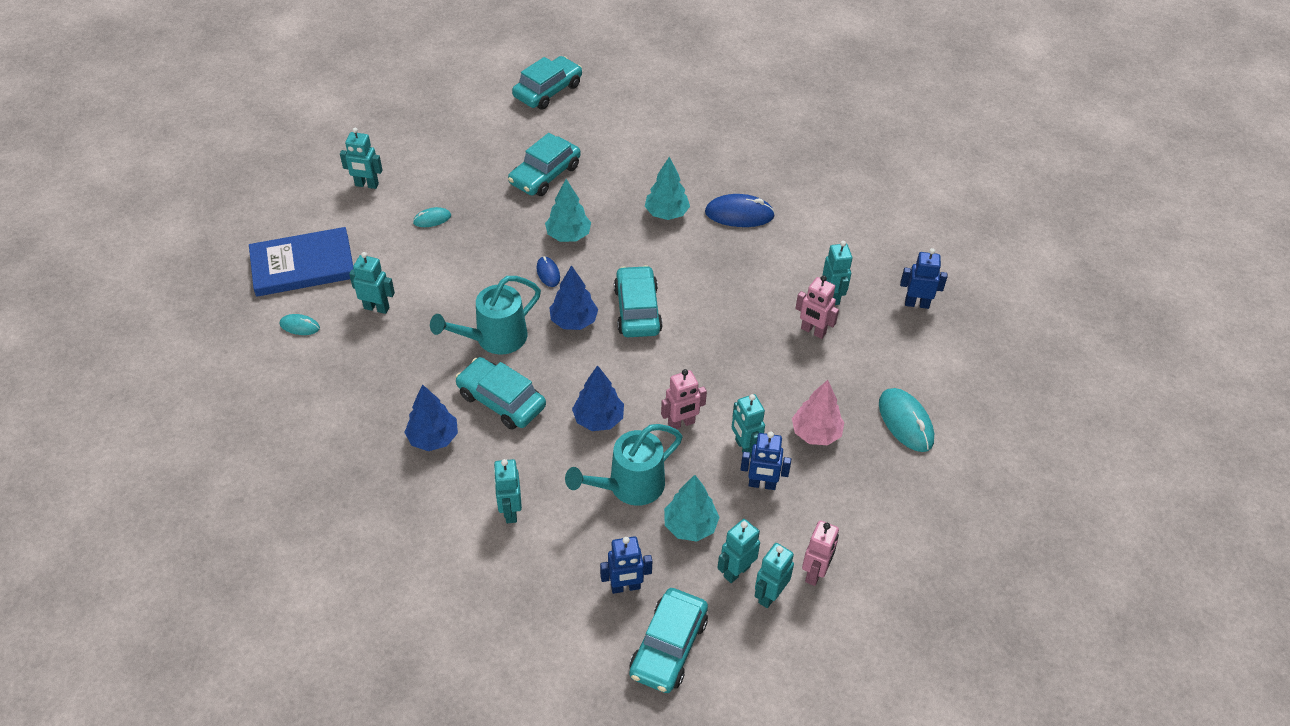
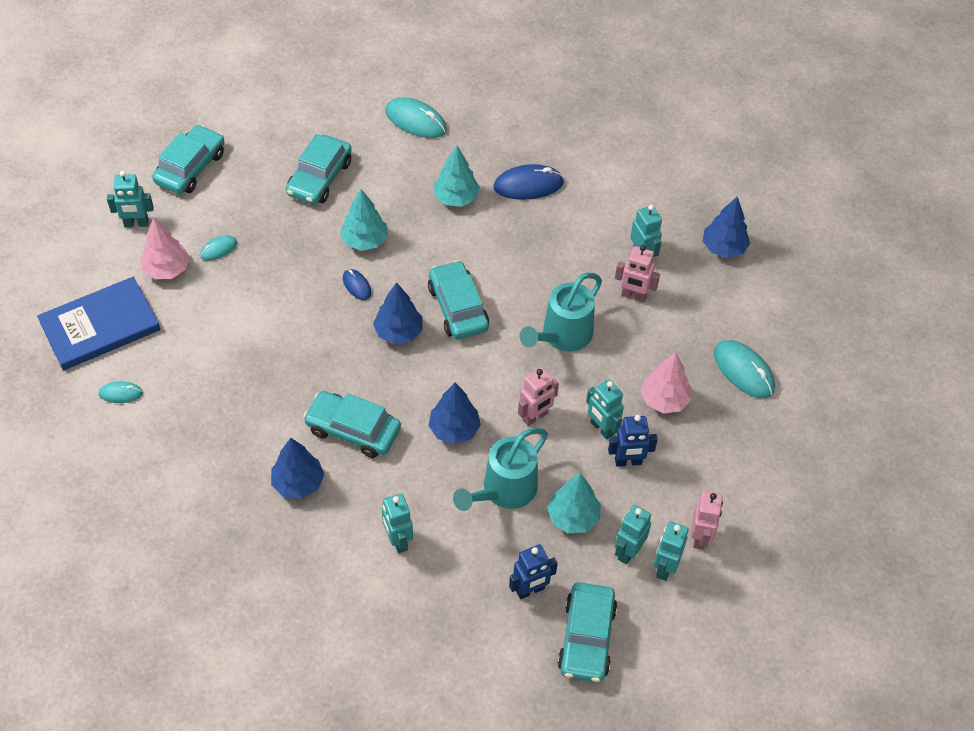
camera: 15 degrees left, 5 degrees up
(376, 308) = (194, 357): turquoise robot -> none
(380, 228) = (167, 269): none -> pink tree
(494, 339) = (324, 367): turquoise watering can -> turquoise watering can (562, 336)
(548, 90) = (292, 81): turquoise car -> turquoise car (190, 167)
(650, 141) = (415, 121): none -> turquoise mouse
(916, 303) = (723, 248): blue robot -> blue tree

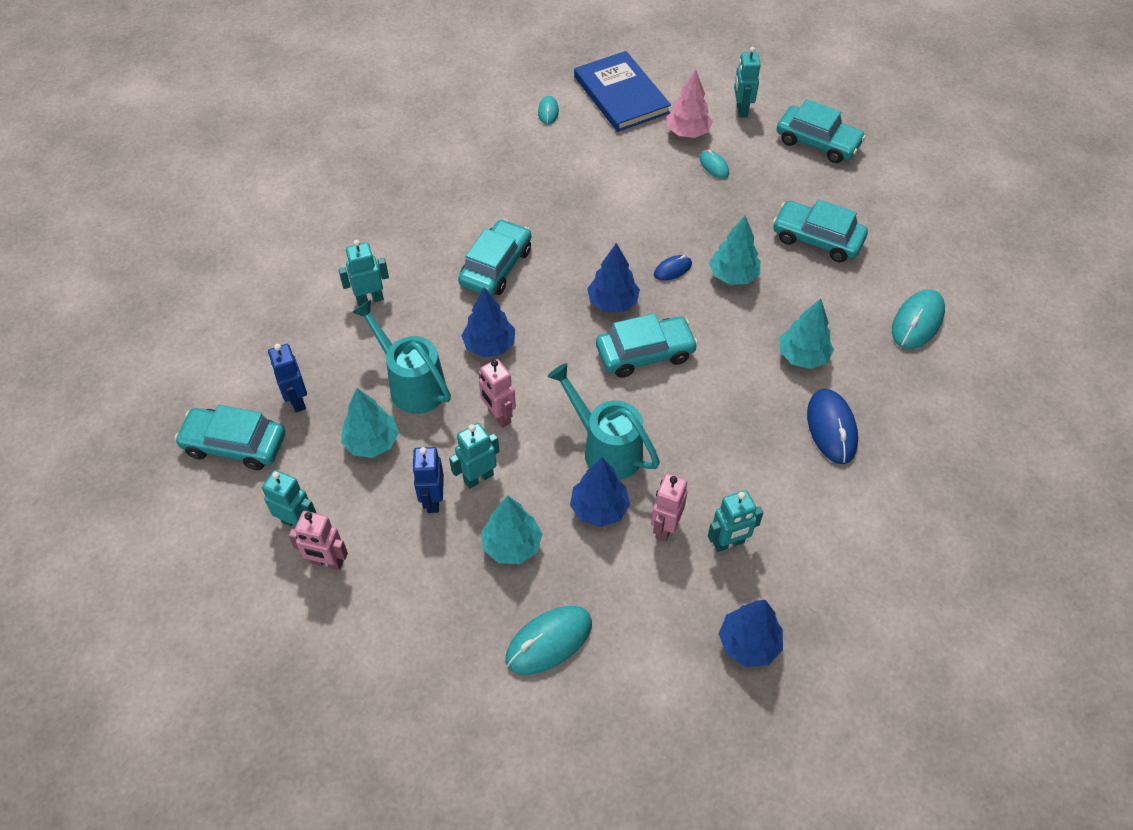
camera: 95 degrees right, 0 degrees up
(298, 483) = (442, 228): blue tree -> blue tree (599, 508)
(628, 552) = (323, 490): turquoise robot -> none
(664, 400) = (512, 545): pink tree -> turquoise tree

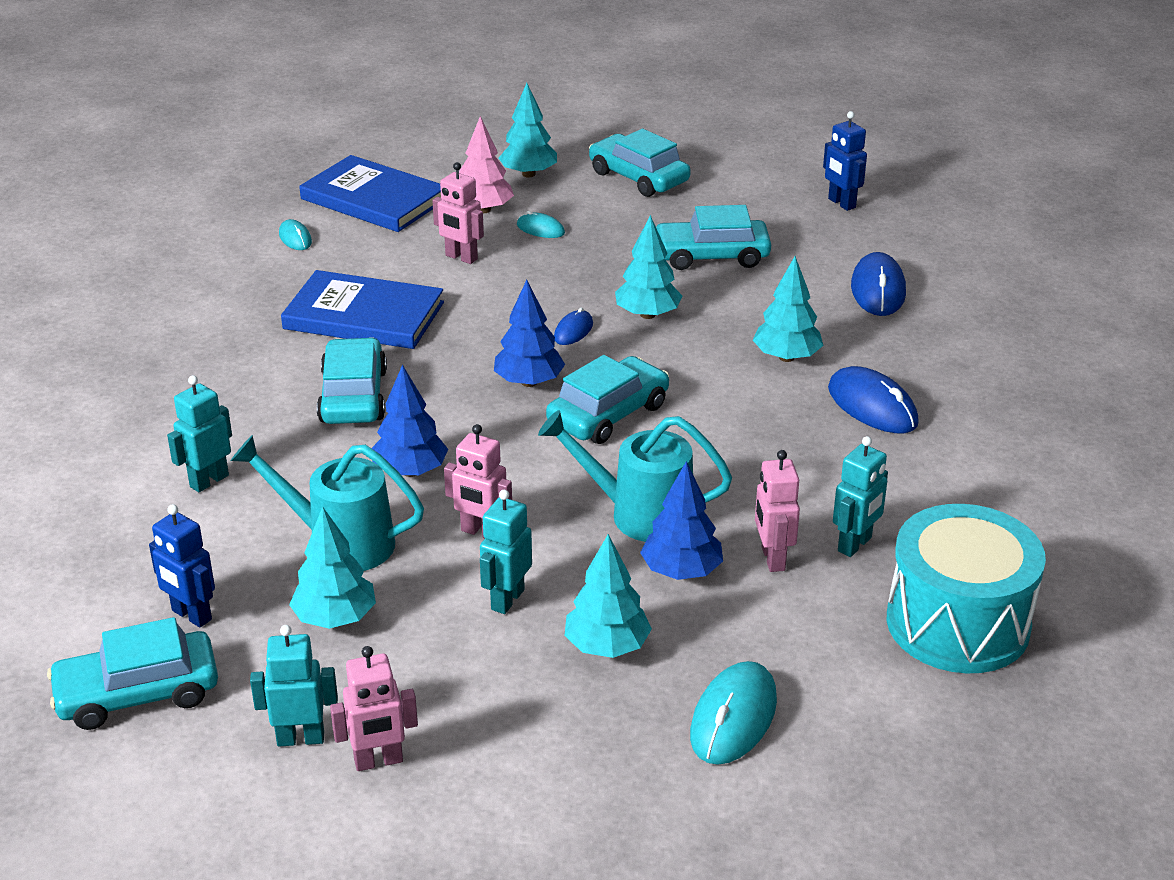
camera: 30 degrees left, 20 degrees down
(433, 500) = (467, 643): blue robot -> blue robot (841, 203)
(547, 199) = (364, 316): none -> blue book
(643, 171) = (461, 257): none -> pink robot
(741, 110) = (528, 174): turquoise robot -> turquoise tree
(748, 644) = (957, 623): blue tree -> turquoise drum
(817, 142) = (638, 177): turquoise car -> turquoise car turned 135 degrees counterclockwise
(917, 321) = (878, 290): turquoise mouse -> blue mouse

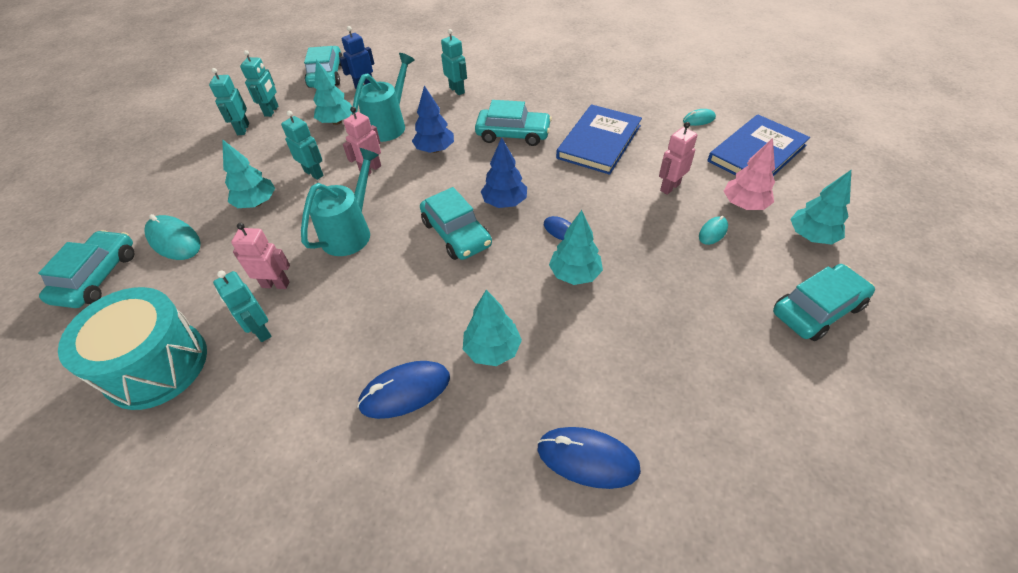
camera: 105 degrees right, 15 degrees up
(378, 761) = (243, 129): pink robot -> turquoise robot
(681, 571) = (292, 241): blue tree -> none
(711, 256) = (664, 334): turquoise car -> turquoise car (97, 277)
(841, 203) = (779, 482): blue robot -> none

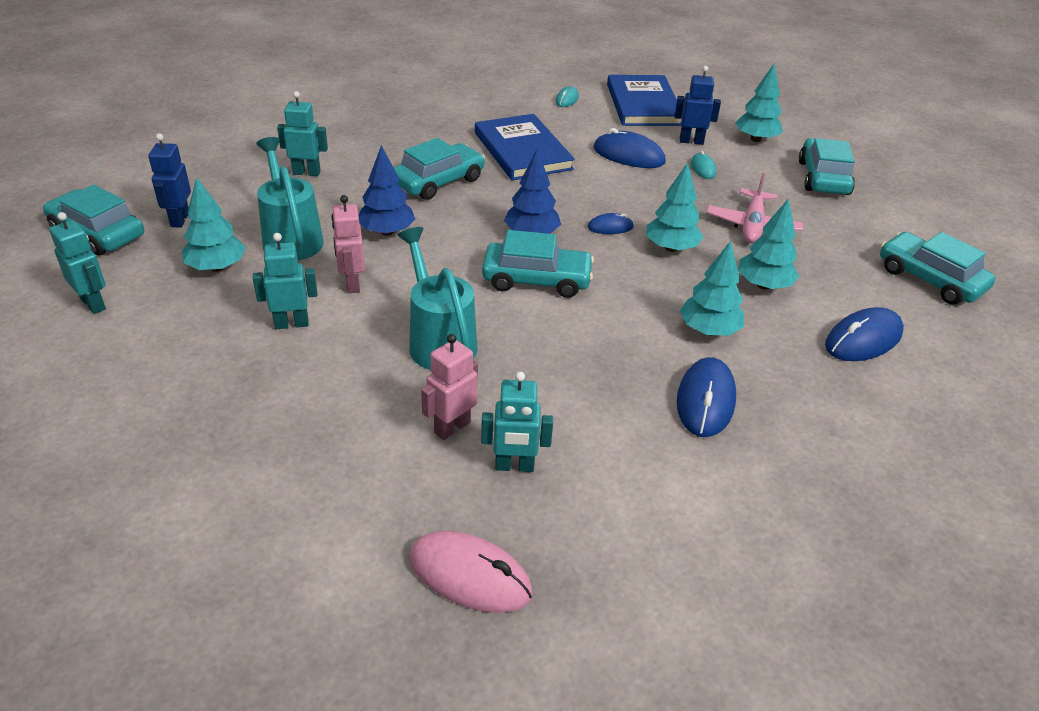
camera: 55 degrees left, 10 degrees down
(97, 277) = (212, 590): turquoise car -> turquoise car (930, 279)
(156, 365) = (470, 575): turquoise drum -> pink mouse
(174, 240) = (243, 487): turquoise mouse -> none
(243, 129) = (90, 342): turquoise robot -> none
(257, 203) = (277, 388): turquoise tree -> turquoise tree (763, 285)
(669, 187) = (628, 155): pink robot -> blue mouse
(669, 302) = (752, 225): none -> pink plane
(744, 205) = (691, 141): pink tree -> blue robot

